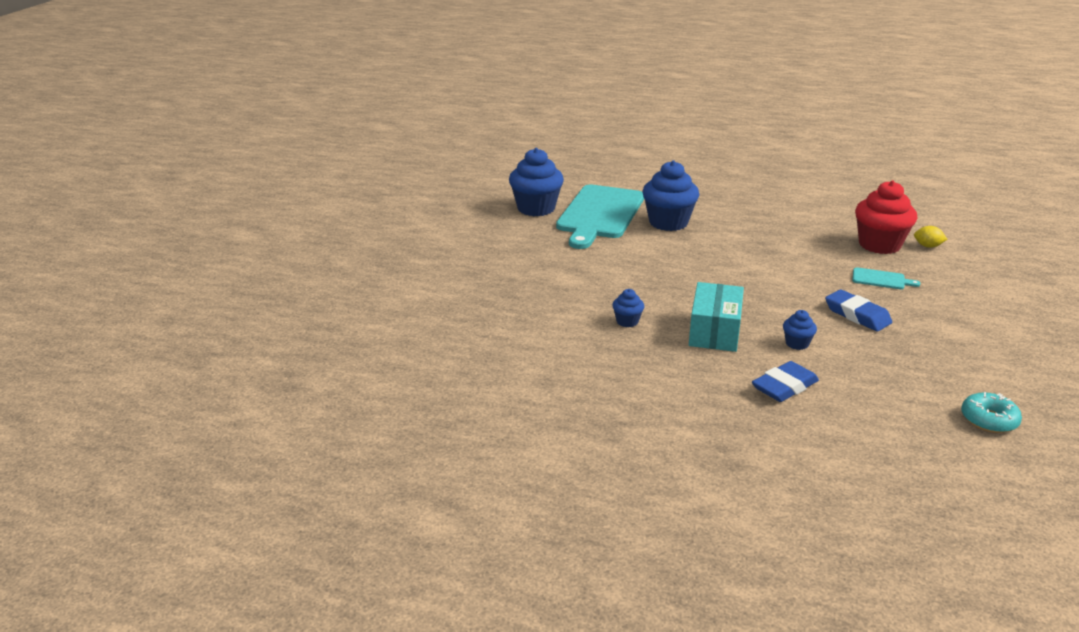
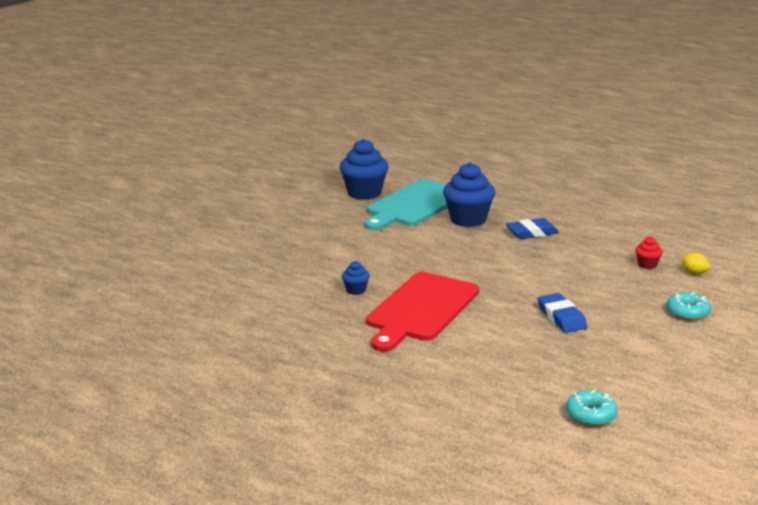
camera: 20 degrees right, 5 degrees down
(714, 331) = (421, 309): turquoise box -> red cutting board
(784, 387) = (437, 359): blue eraser -> blue eraser (532, 233)
(797, 343) = (482, 330): blue cupcake -> none
(879, 245) = (647, 265): red cupcake -> red cupcake, size x0.47
(881, 279) = (616, 293): turquoise cutting board -> none
(962, 289) = (687, 312): none -> turquoise donut

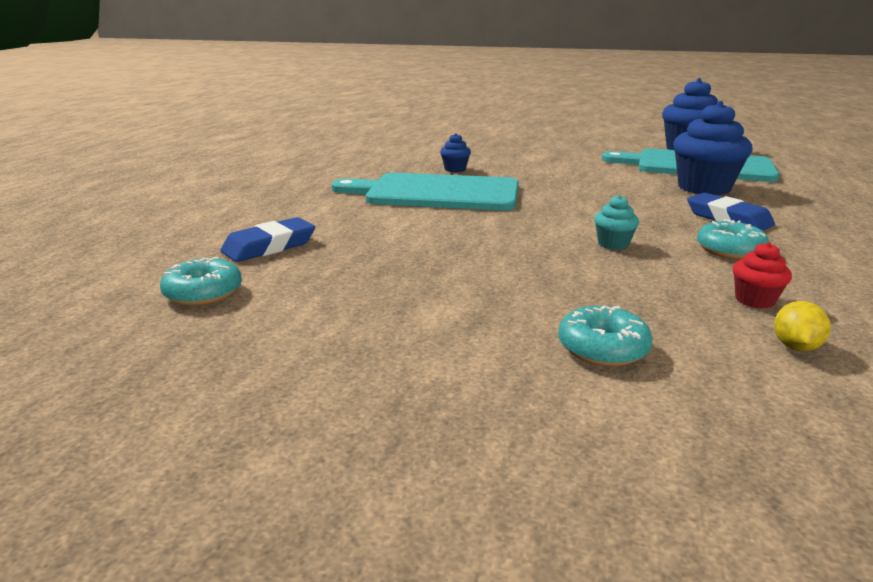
camera: 70 degrees right, 0 degrees up
(421, 309) = (436, 193): red cutting board -> turquoise cutting board
(560, 276) = (613, 244): none -> turquoise cupcake
(561, 317) = (482, 255): blue eraser -> blue eraser (269, 246)
(582, 249) = (730, 250): none -> turquoise donut

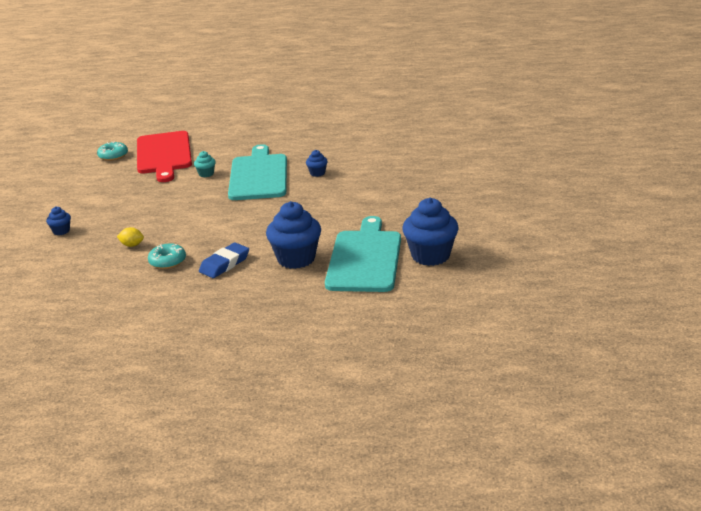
camera: 80 degrees right, 5 degrees up
(269, 246) = (164, 155): blue eraser -> red cutting board
(602, 348) = (61, 231): turquoise donut -> blue cupcake
(613, 244) = (174, 230): turquoise cupcake -> turquoise cupcake (206, 174)
(754, 300) = (102, 264): red cupcake -> none
(795, 347) = (58, 269): yellow lemon -> yellow lemon (132, 245)

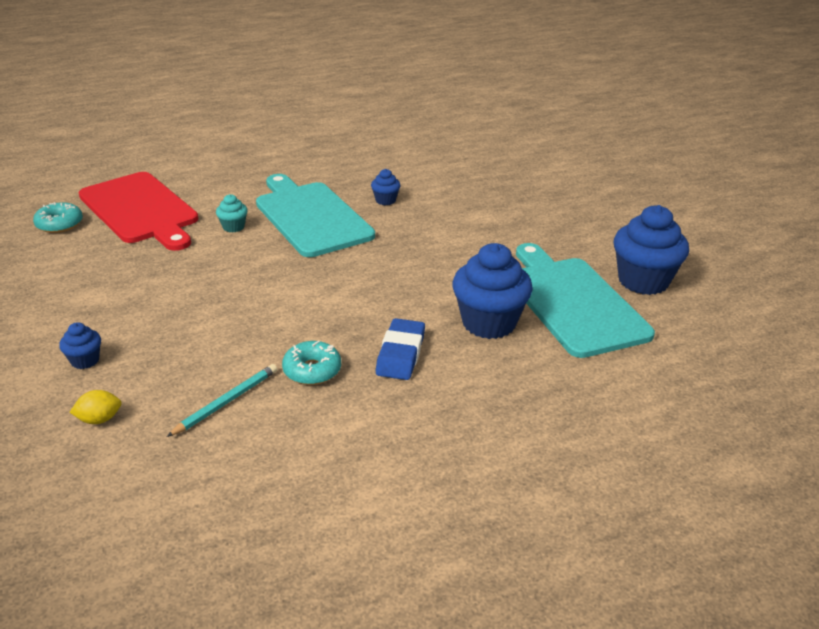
camera: 30 degrees left, 5 degrees up
(109, 266) = (226, 402): none -> turquoise pencil
(132, 245) = (229, 357): yellow lemon -> yellow lemon (99, 419)

